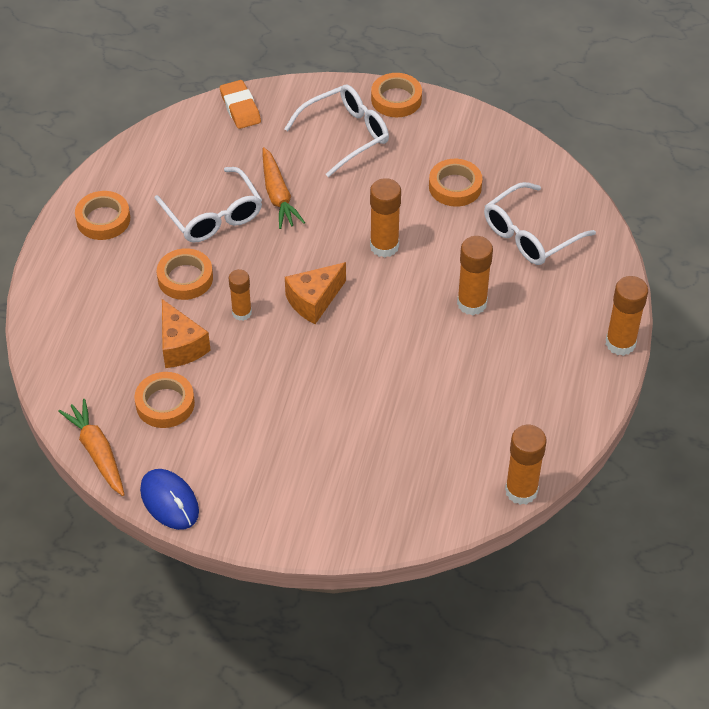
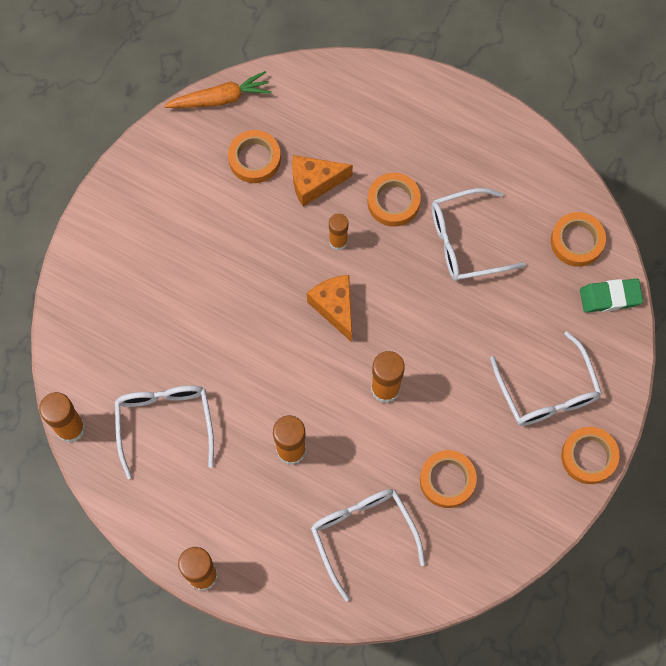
camera: 105 degrees right, 20 degrees up
(103, 219) = (485, 144): orange tape -> orange tape (577, 241)
(169, 501) = (154, 144): blue mouse -> none
(240, 108) = (610, 297): orange eraser -> green eraser
(278, 195) = (478, 306): orange carrot -> none
(484, 410) = (165, 423): none -> white glasses

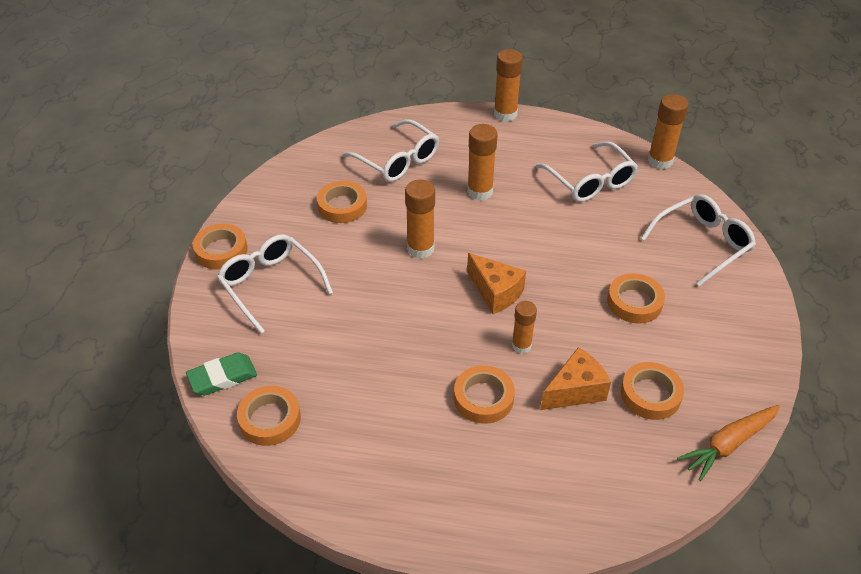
camera: 160 degrees right, 25 degrees down
(212, 252) = (634, 302): none -> orange tape
(465, 241) = (391, 383): white glasses -> white glasses (702, 243)

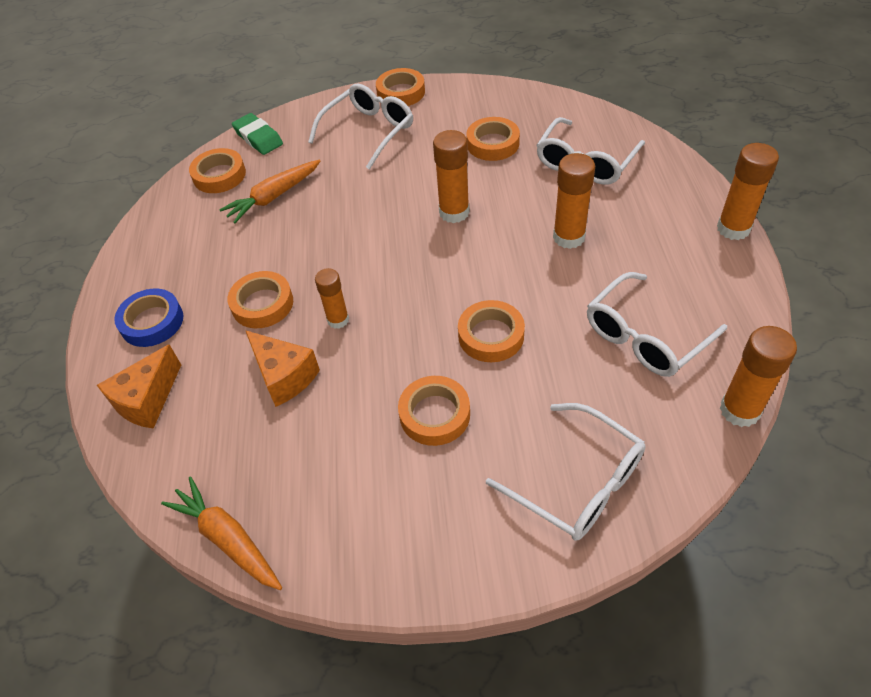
camera: 80 degrees right, 5 degrees up
(333, 374) = (273, 197): none -> orange carrot
(476, 493) = (152, 322): none -> blue tape
(495, 292) = (409, 284): orange cheese -> orange cheese (147, 400)
(650, 394) = (290, 448): orange tape -> orange tape (491, 335)

